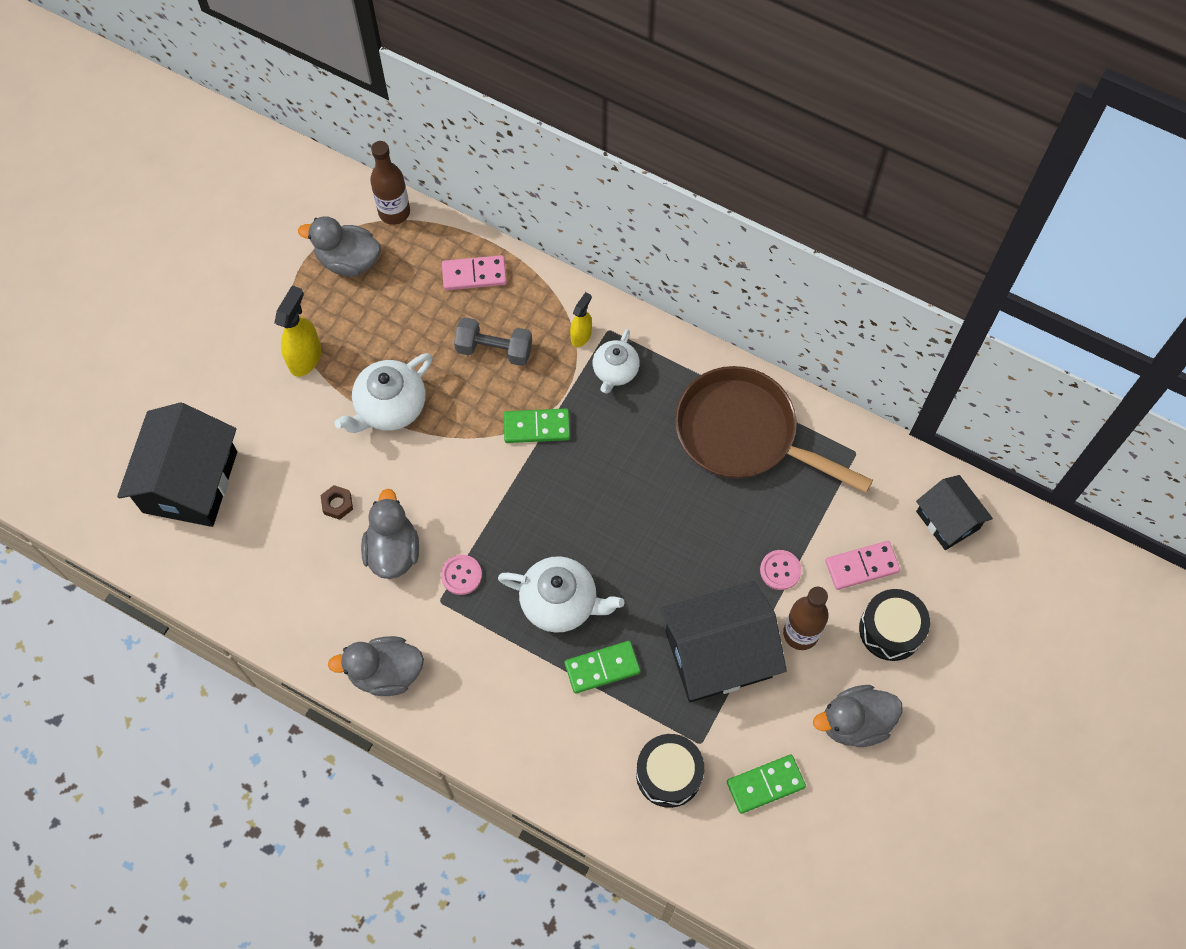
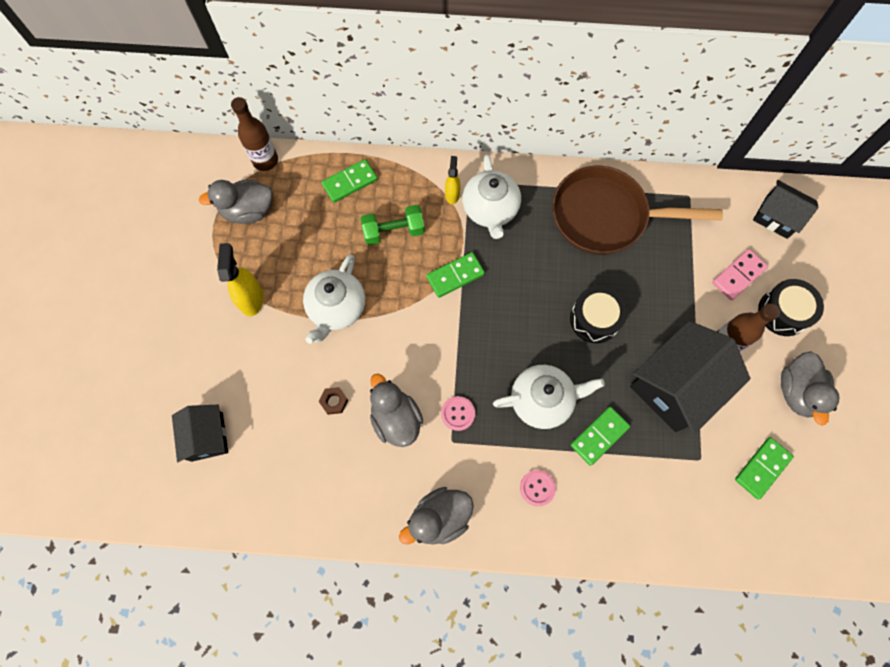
camera: 25 degrees left, 5 degrees up
(190, 482) = (207, 436): black house -> black house, size x0.58
(474, 275) = (350, 182): pink domino -> green domino
(494, 350) = (393, 231): grey dumbbell -> green dumbbell
(615, 371) = (490, 210): white teapot -> white teapot, size x1.53
(669, 774) = (690, 494): black drum -> black drum (595, 319)
(780, 570) = (685, 304): pink button -> pink button (537, 488)
(854, 723) = (797, 391): grey duck -> grey duck turned 45 degrees counterclockwise

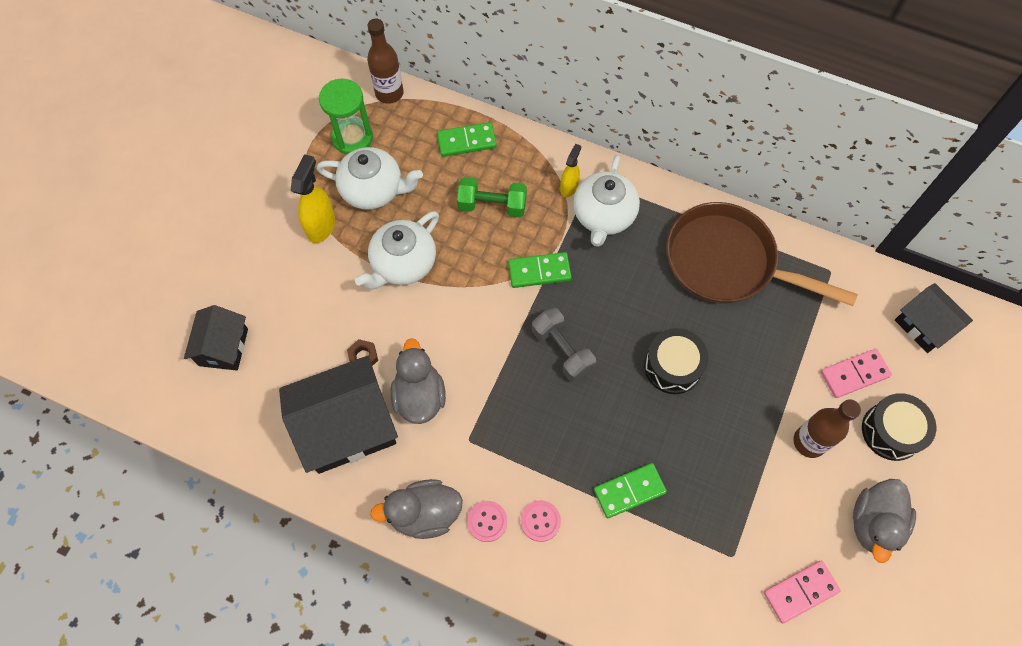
camera: 20 degrees right, 5 degrees down
(248, 211) = (352, 138): grey duck -> green hourglass
(458, 413) = (486, 414): pink button -> pink button (487, 521)
(500, 337) = (562, 350): none -> grey dumbbell
(542, 400) = (582, 431): white teapot -> white teapot (373, 190)
(676, 386) = (736, 468): black house -> black house (346, 426)
(762, 468) = (800, 592): green domino -> pink domino

